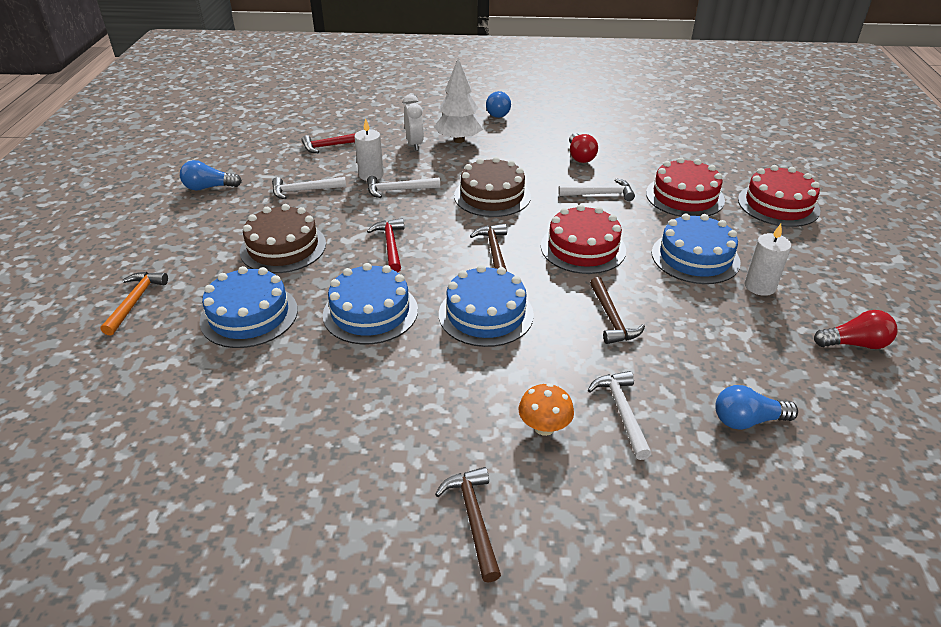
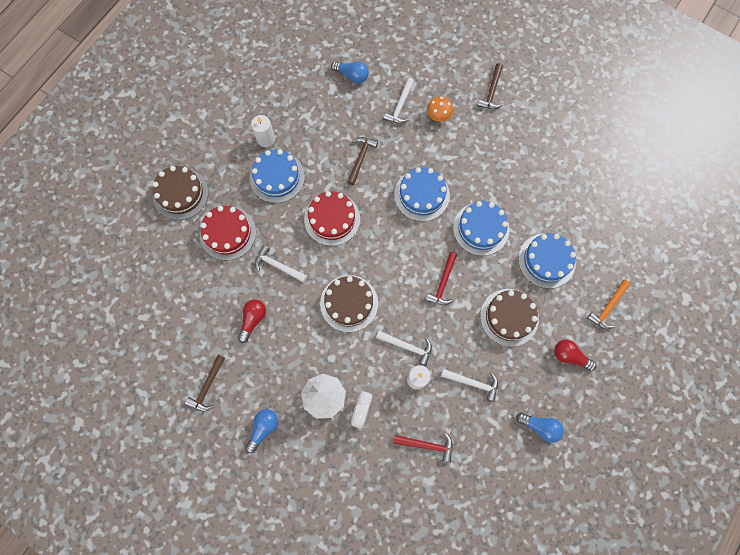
camera: 150 degrees left, 35 degrees up
(494, 251) = (384, 244): brown hammer -> brown hammer (207, 386)
(778, 205) = (180, 193): red cake -> brown cake
(854, 344) = (263, 84): red light bulb -> red light bulb (569, 356)

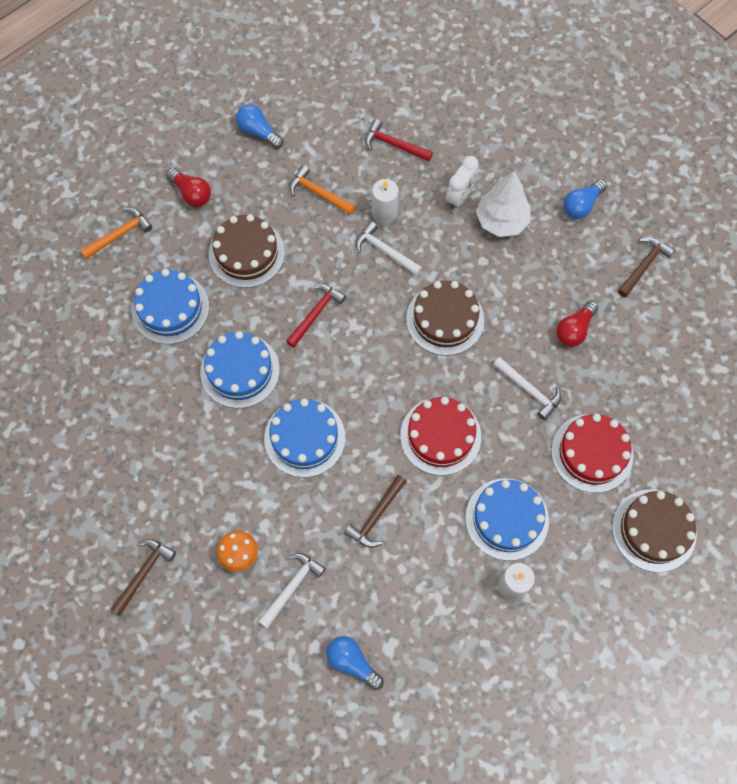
camera: 165 degrees left, 5 degrees down
(473, 383) = (318, 193): white hammer -> orange hammer

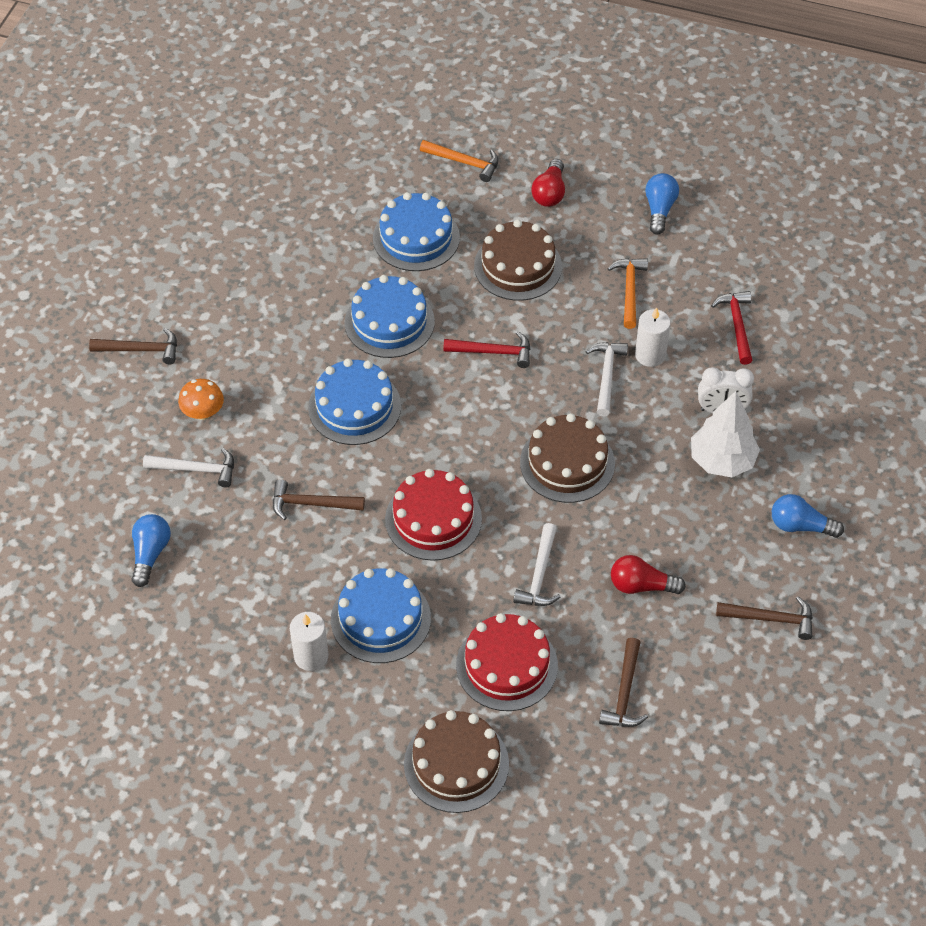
camera: 60 degrees right, 15 degrees down
(653, 389) = (624, 693): none -> brown hammer

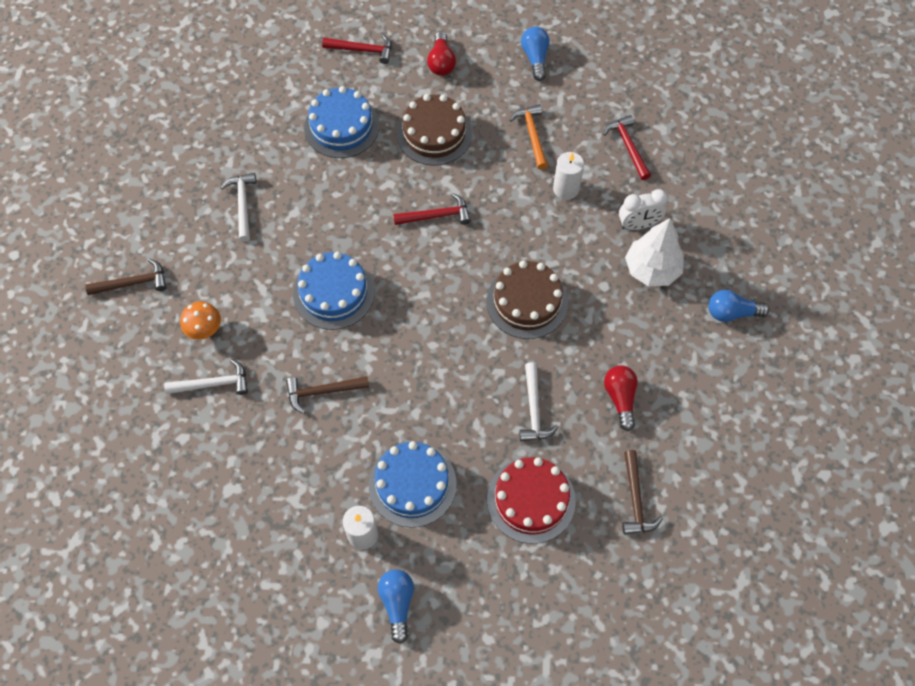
camera: 15 degrees left, 10 degrees up
(150, 554) = (195, 473): blue light bulb -> blue light bulb (397, 603)
(389, 322) = (341, 208): blue cake -> none
(433, 519) = (430, 380): red cake -> none
(456, 764) = (515, 603): brown cake -> none
(464, 162) = (362, 50): orange hammer -> red hammer
(607, 375) = (536, 215): white hammer -> white hammer (243, 204)
(641, 585) = (620, 398): red light bulb -> red light bulb turned 90 degrees clockwise
(771, 619) = (733, 402): brown hammer -> none

